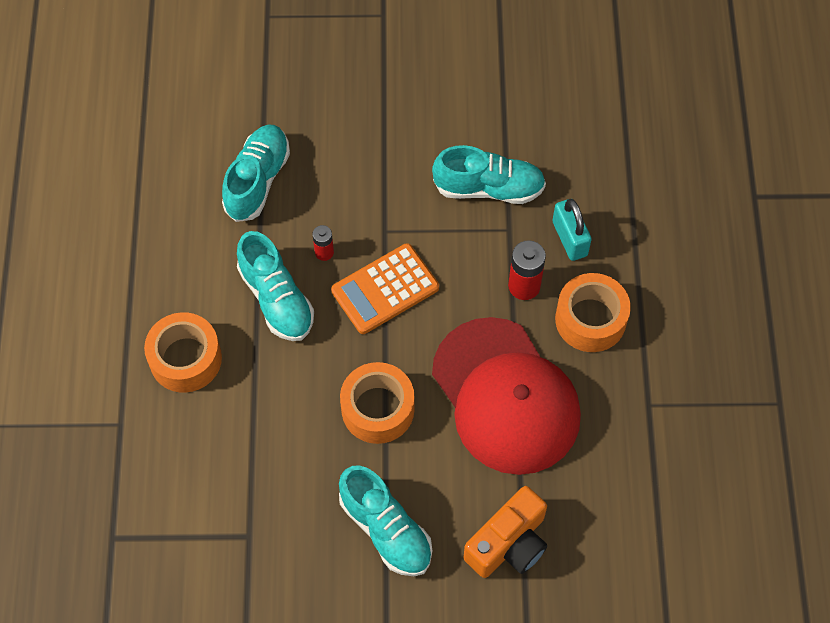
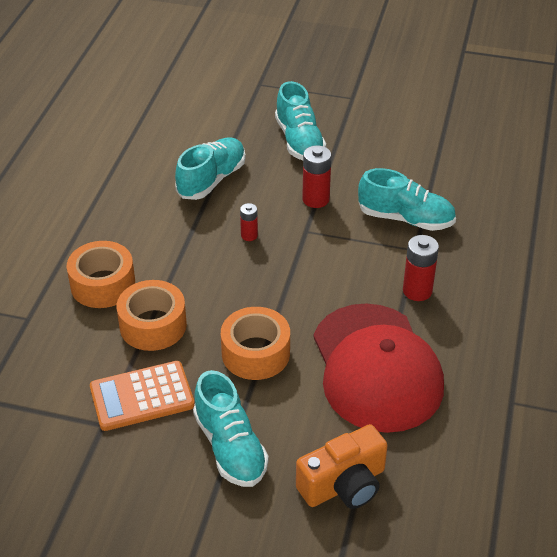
camera: 15 degrees right, 20 degrees down
(276, 299) = (196, 259): turquoise shoe -> turquoise shoe (299, 141)
(383, 182) = (315, 199): none -> red battery
(385, 289) = (292, 270): orange calculator -> orange calculator (142, 396)
(569, 239) = (468, 265): turquoise padlock -> none
(590, 319) = (472, 326): orange tape -> orange tape (153, 325)

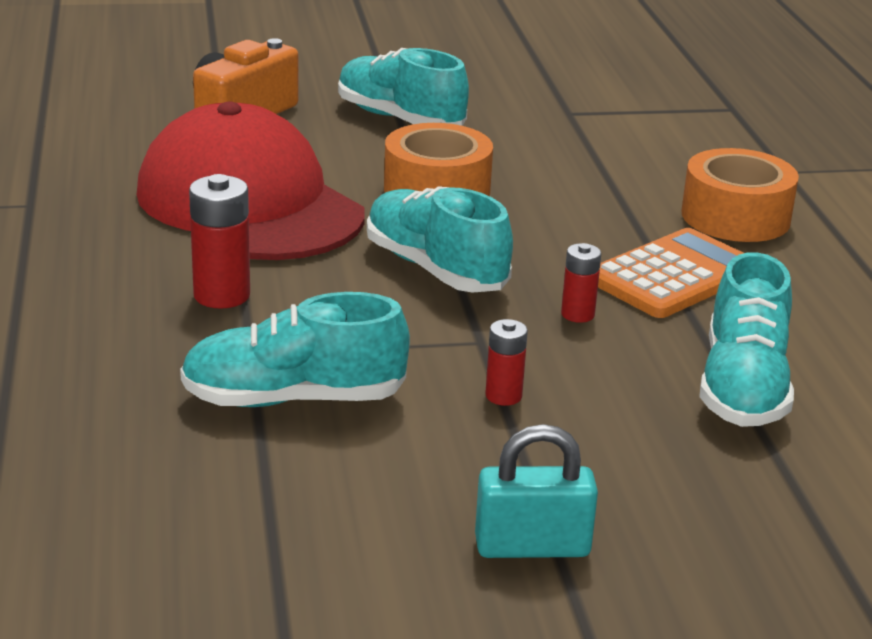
camera: 155 degrees right, 15 degrees down
(142, 396) = (548, 136): orange calculator -> orange calculator (673, 276)
(153, 325) = (609, 191): orange tape -> none
(299, 141) = (641, 510): turquoise shoe -> turquoise shoe (435, 269)
(315, 199) = (503, 396): red battery -> red battery, size x0.60
(347, 138) = (532, 547): none -> turquoise padlock

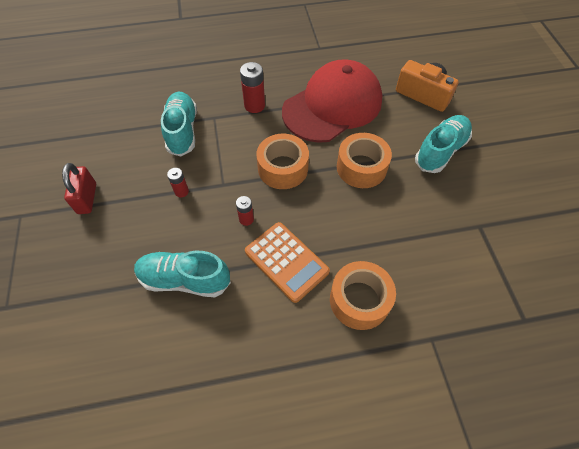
camera: 90 degrees right, 30 degrees up
(435, 269) = (283, 168): turquoise shoe -> orange tape
(532, 547) = (87, 198): turquoise padlock -> red padlock

